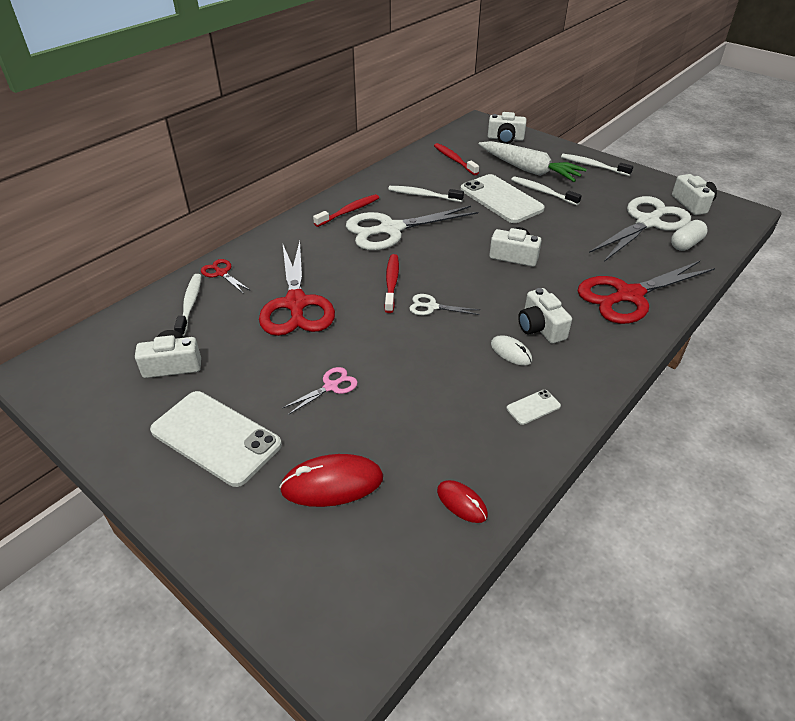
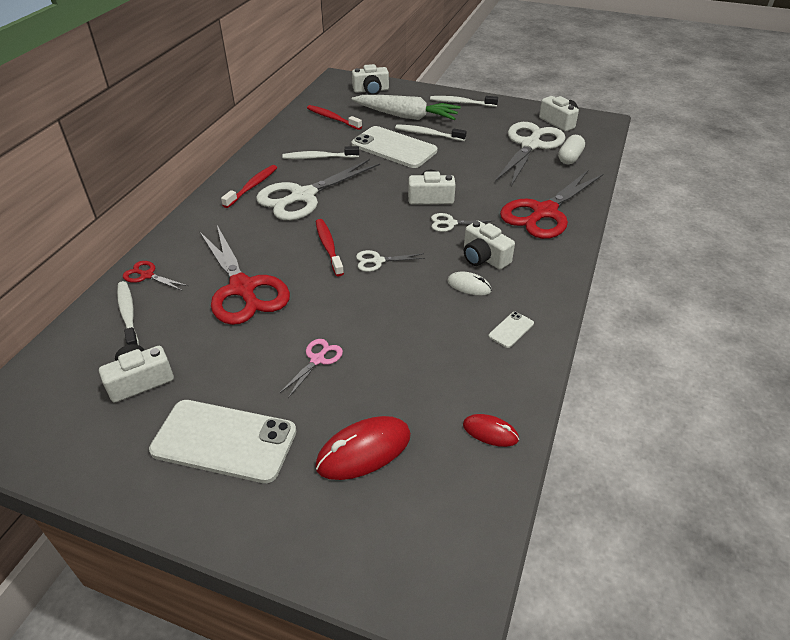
camera: 20 degrees left, 0 degrees up
(522, 286) = (450, 223): none -> white scissors

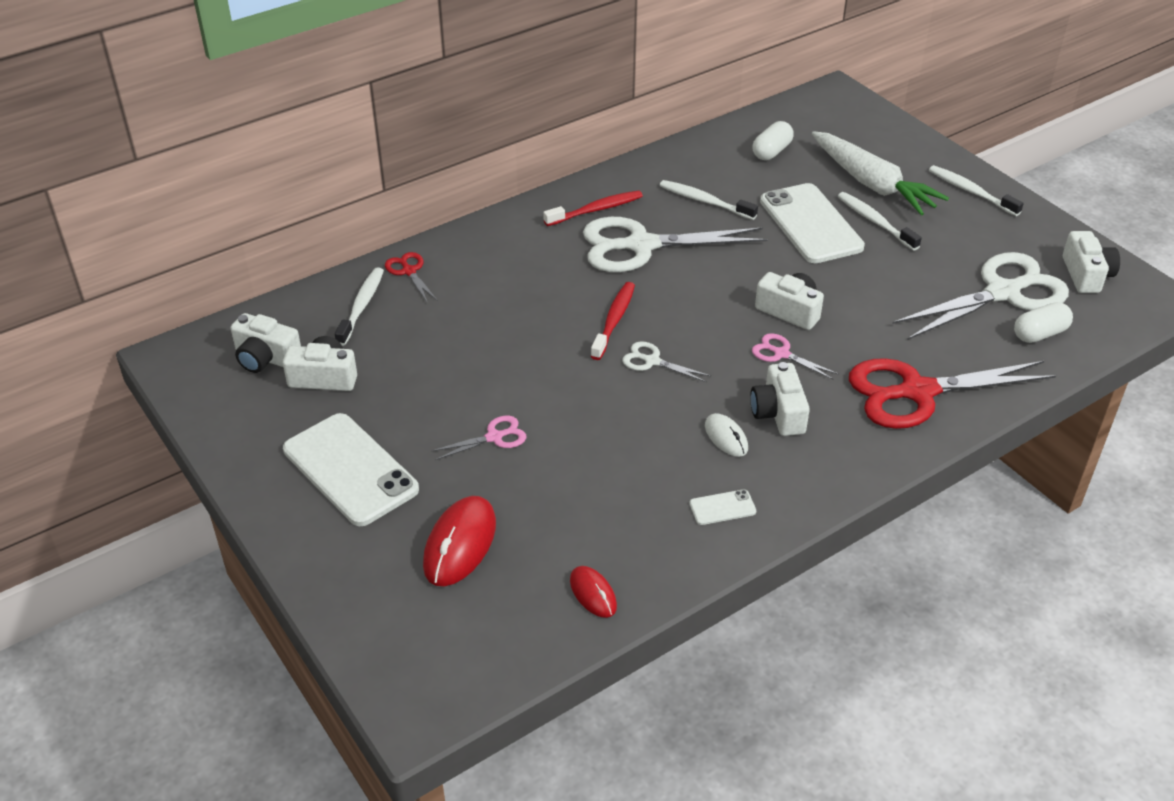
camera: 35 degrees right, 0 degrees up
(242, 288) = (486, 328): red scissors -> none
(332, 118) = (771, 151): red toothbrush -> white capsule
(364, 450) = (460, 544): red mouse -> red mouse turned 75 degrees counterclockwise
(371, 90) = (862, 127): white camera -> white camera (266, 358)
(450, 223) = (781, 354): white scissors -> pink scissors

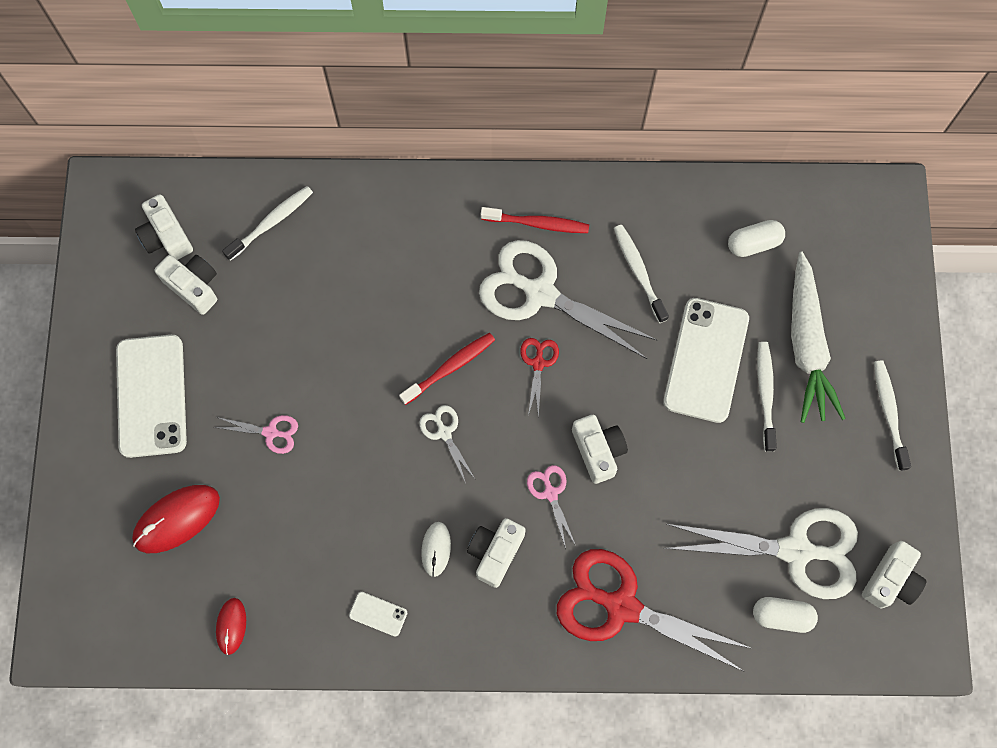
camera: 35 degrees right, 30 degrees up
(409, 271) = (334, 204): red scissors -> red scissors (538, 363)

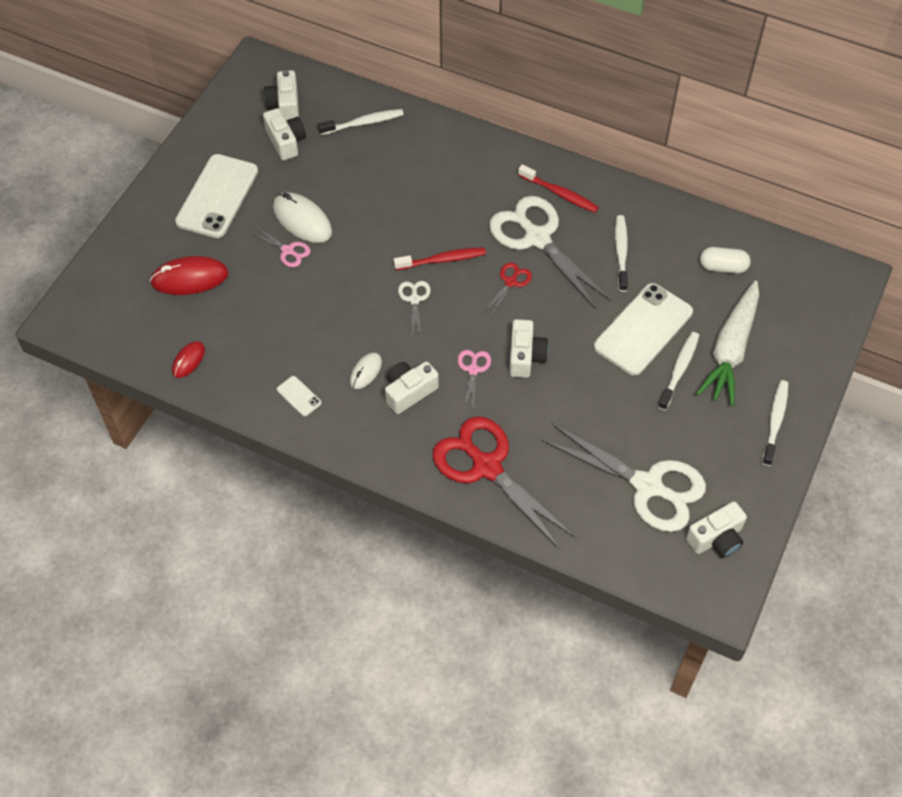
camera: 25 degrees right, 15 degrees down
(266, 384) = (302, 220): none -> white mouse
(782, 616) = (612, 526): white capsule -> none

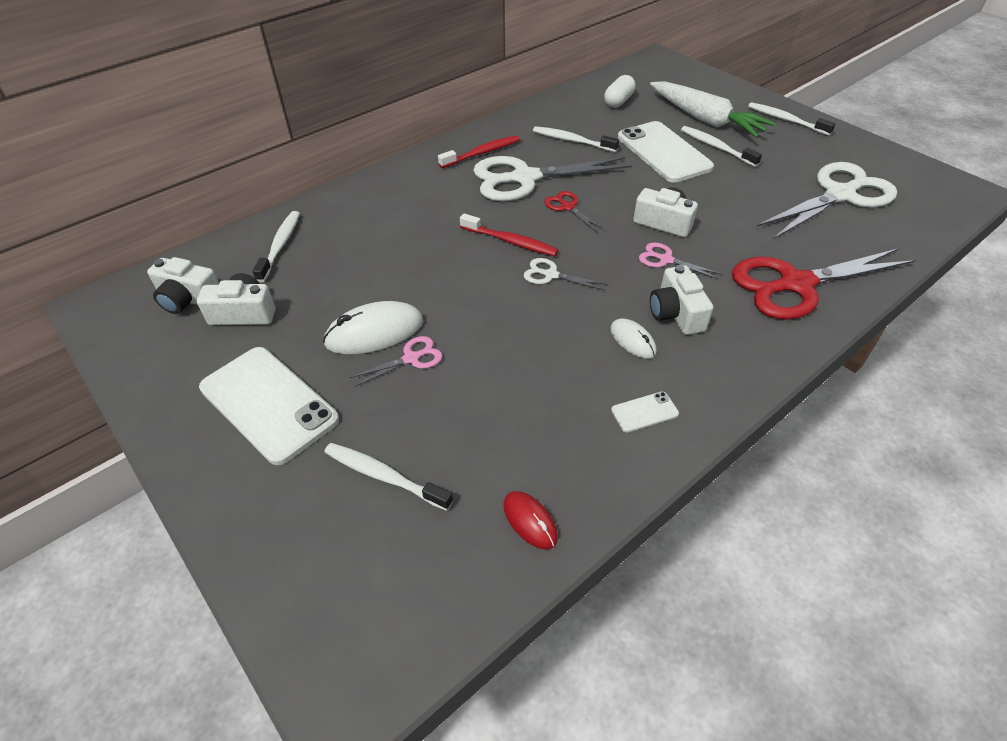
camera: 65 degrees left, 10 degrees down
(190, 278) = (384, 476): red mouse -> white toothbrush
(442, 260) = (511, 241): red toothbrush -> red toothbrush turned 105 degrees clockwise
(716, 538) = (903, 176): white camera -> none

